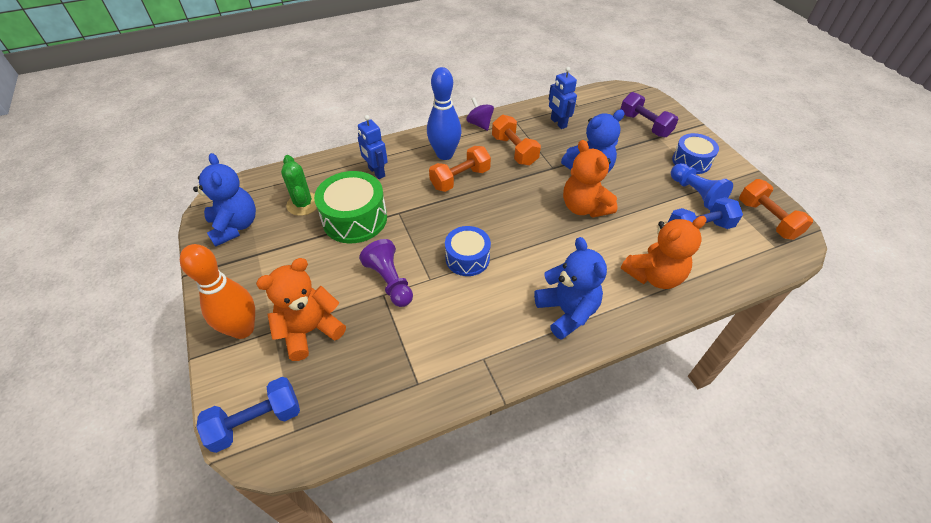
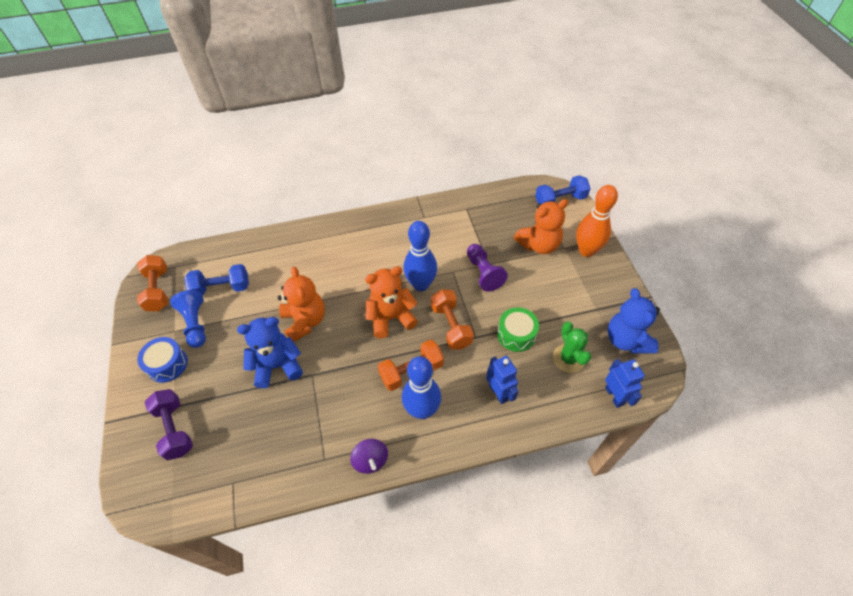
camera: 170 degrees left, 5 degrees up
(355, 219) = (516, 334): green drum -> green drum, size x0.65
(467, 258) = (421, 284): blue drum -> blue bowling pin
(514, 150) = (343, 406): orange dumbbell -> orange dumbbell (451, 326)
(558, 123) = (274, 448): blue robot -> blue robot (614, 396)
(567, 312) = (359, 238): blue teddy bear -> none
(654, 276) = (284, 255): orange teddy bear -> orange teddy bear (391, 318)

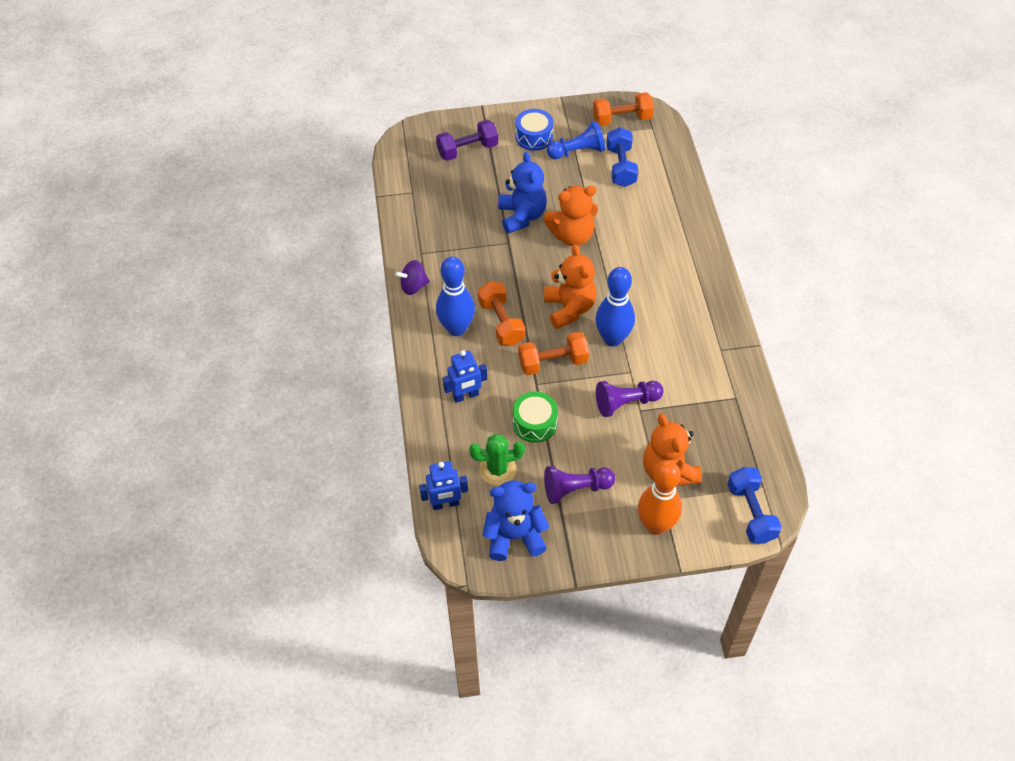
camera: 95 degrees right, 0 degrees up
(571, 301) = (575, 489): none -> purple pawn

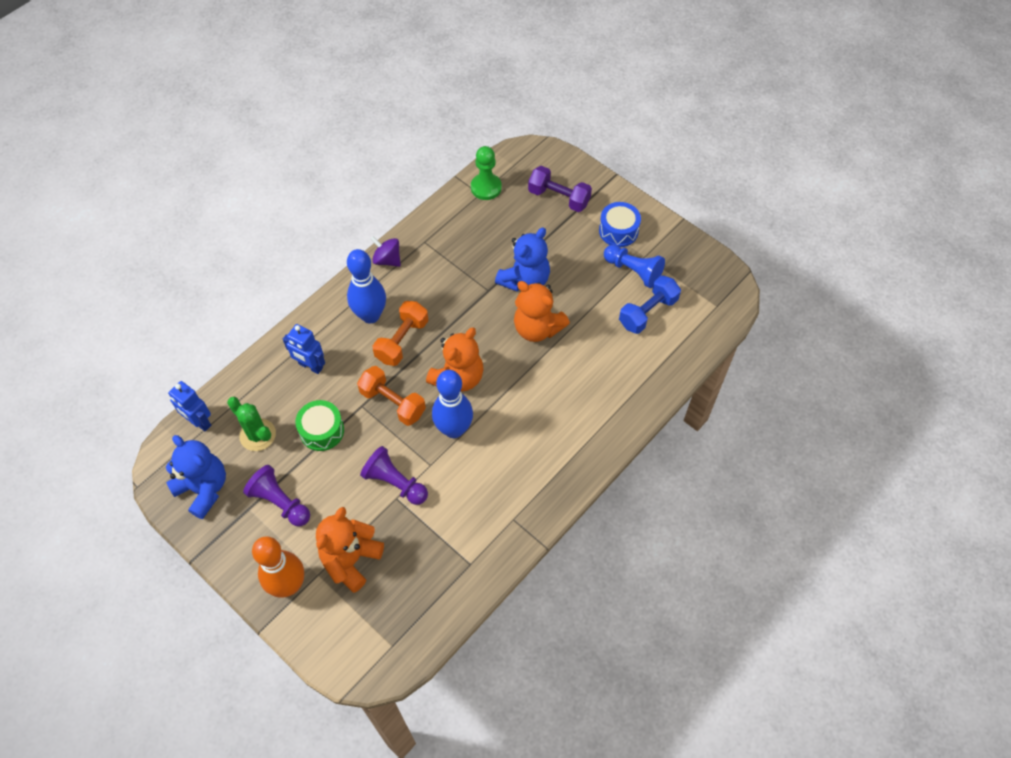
camera: 50 degrees right, 5 degrees up
(410, 185) = (486, 187): none -> green pawn
(622, 119) = (703, 277): orange dumbbell -> none
(751, 513) = (356, 653): blue dumbbell -> none

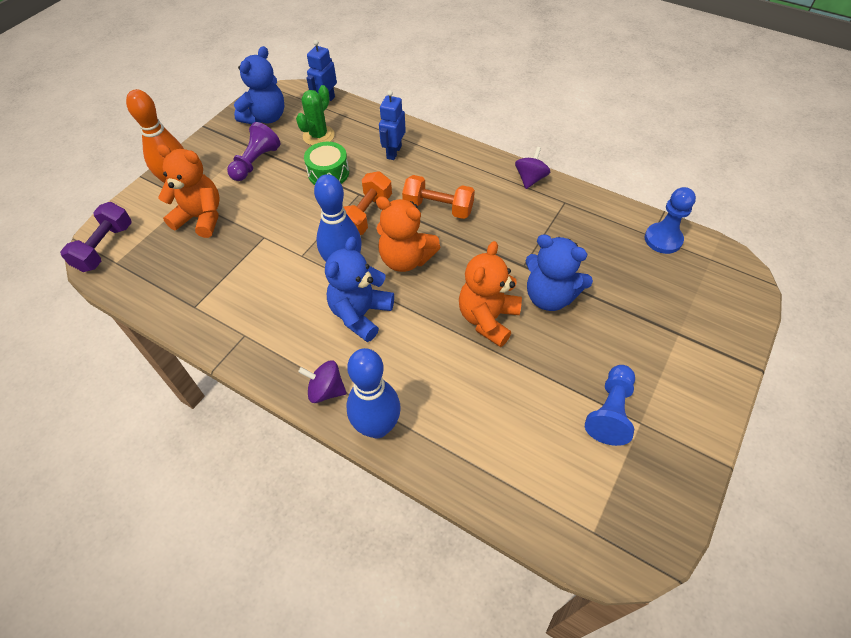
camera: 80 degrees right, 5 degrees down
(370, 315) = (460, 180): blue bowling pin -> blue bowling pin (377, 427)
(395, 483) = (280, 233): purple pawn -> none
(486, 187) = (663, 239): green pawn -> blue pawn
(511, 422) = (360, 314): none -> blue teddy bear
(559, 198) = (686, 311): purple dumbbell -> purple dumbbell (105, 247)
(582, 456) = (326, 390): none -> purple spinning top
(618, 231) = (667, 385): blue drum -> none
(648, 312) = (550, 437): blue dumbbell -> none

